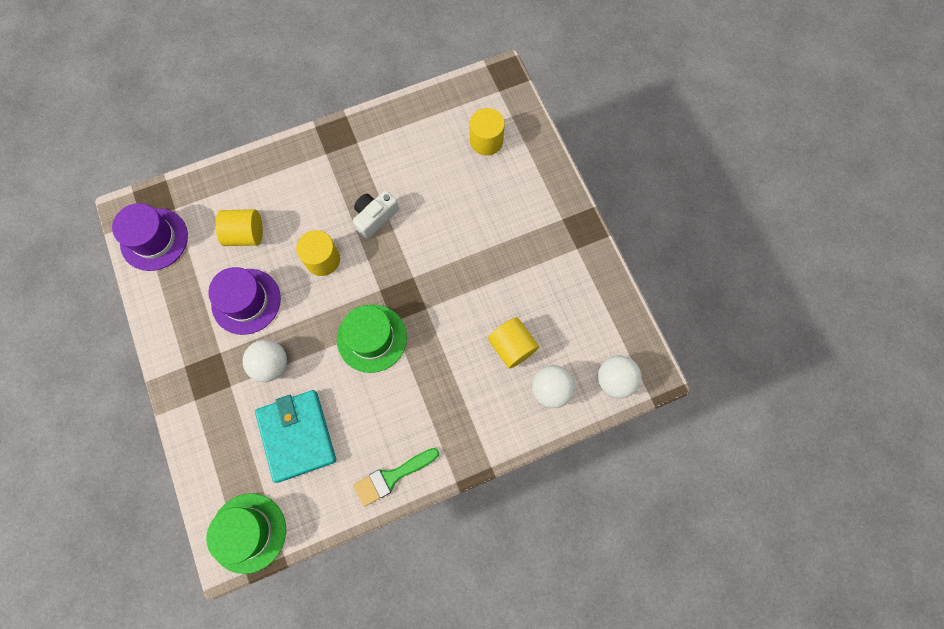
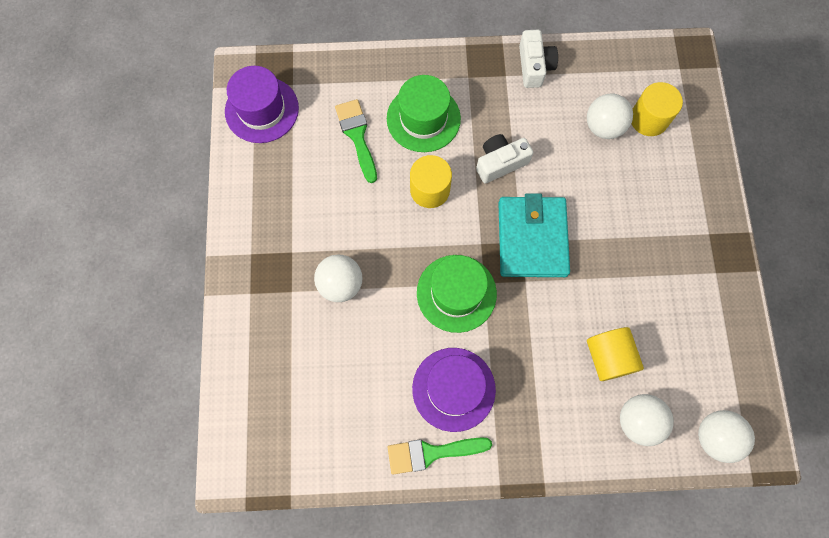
camera: 20 degrees right, 0 degrees up
(245, 234) = (357, 136): yellow cylinder -> green brush
(246, 301) = (335, 207): purple hat -> purple hat (453, 389)
(248, 532) = (261, 455): green hat -> green hat (423, 118)
(297, 436) = (344, 370): turquoise wallet -> turquoise wallet (532, 238)
(378, 127) = (534, 66): none -> white camera
(451, 159) = (603, 127): none -> white ball

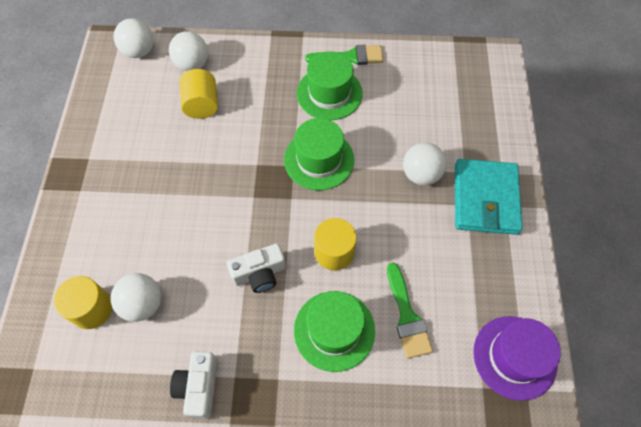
camera: 175 degrees left, 10 degrees down
(453, 389) = (329, 93): purple hat -> green hat
(532, 238) = (243, 199): turquoise wallet -> turquoise wallet (485, 199)

